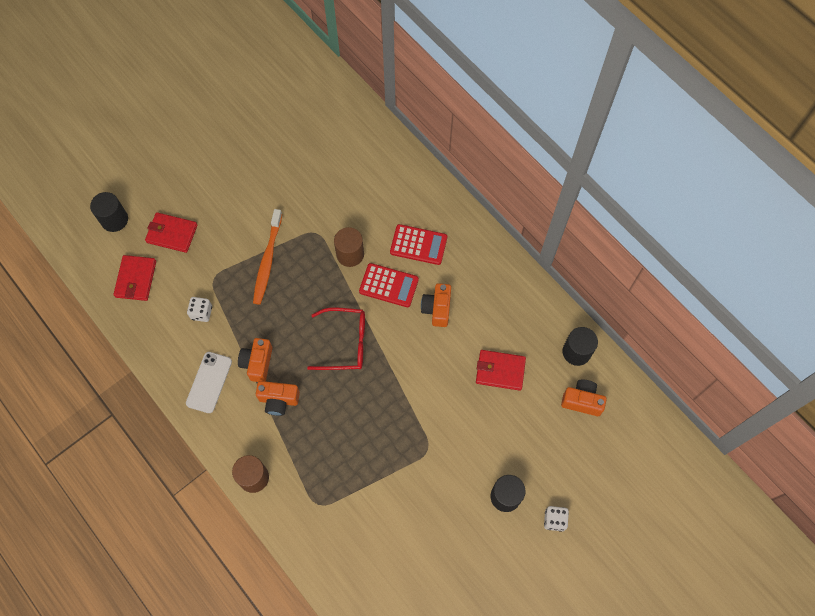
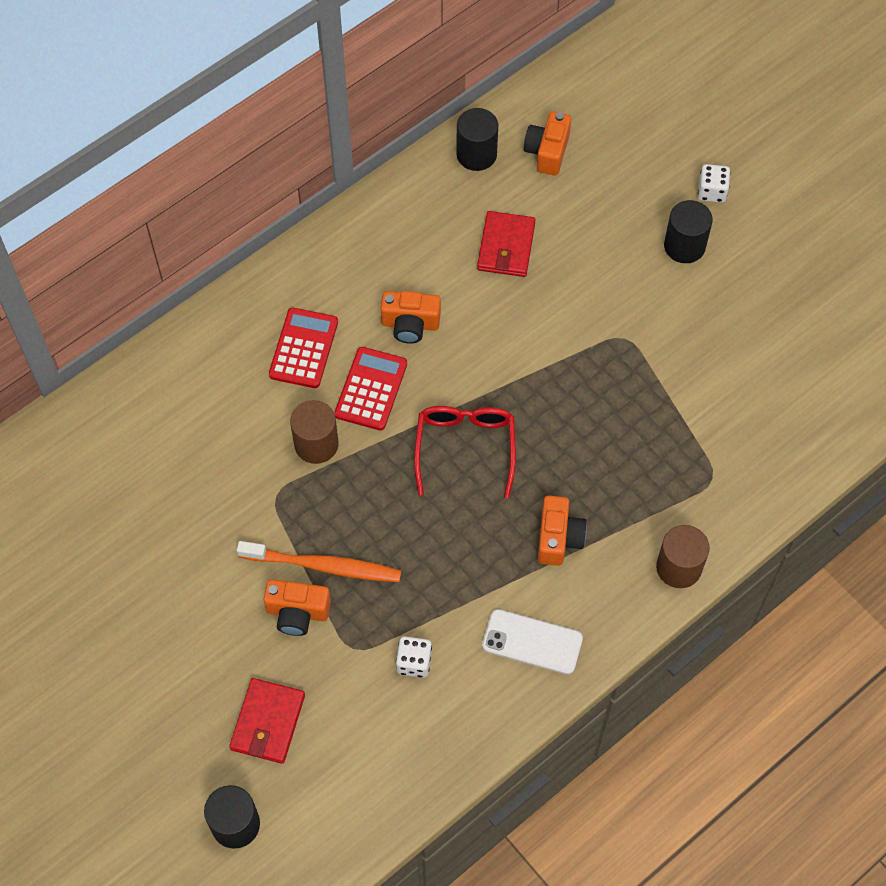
camera: 90 degrees left, 5 degrees down
(136, 279) = (351, 774): red wallet -> none
(257, 363) = (499, 571): orange camera -> orange camera (297, 613)

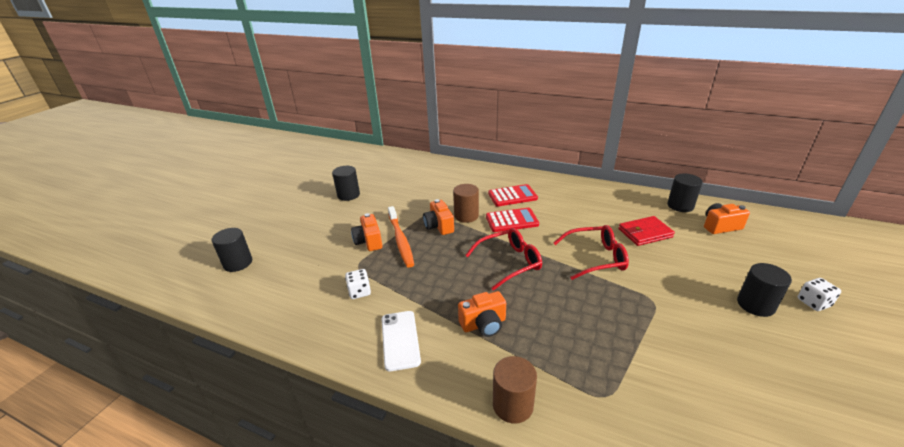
camera: 65 degrees right, 30 degrees down
(120, 601) = (348, 195): none -> black cylinder
(268, 722) = (301, 253): red wallet -> none
(410, 324) = (560, 219): orange camera -> orange camera (439, 226)
(518, 341) = (596, 258): none -> red glasses

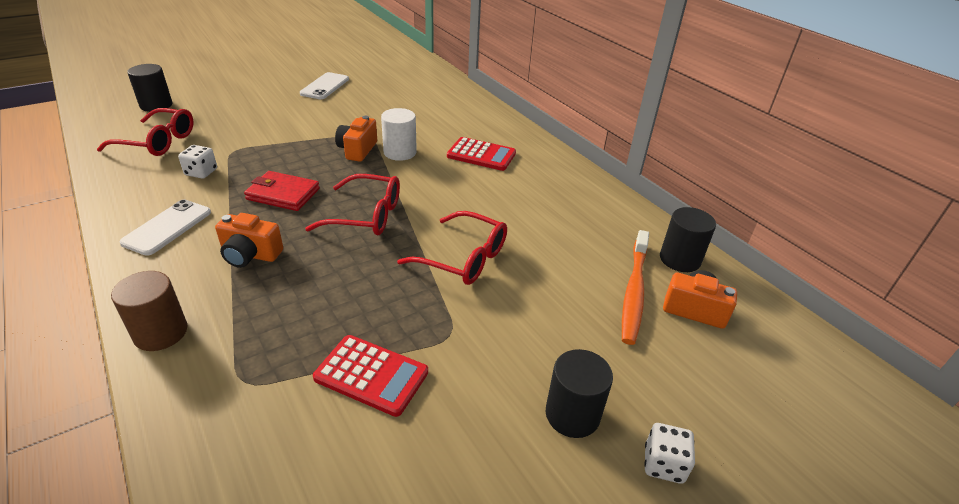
camera: 30 degrees right, 5 degrees up
(288, 288) = (158, 142): none -> red glasses
(348, 195) = (325, 86): black cylinder -> white phone
(369, 241) = (275, 134): orange camera -> none
(401, 240) = (303, 146): orange toothbrush -> orange toothbrush (634, 292)
(466, 216) = (400, 152): brown cylinder -> white cylinder
(511, 220) = (438, 178): red calculator -> red calculator (371, 375)
(645, 233) = (571, 264): red wallet -> red wallet (283, 194)

